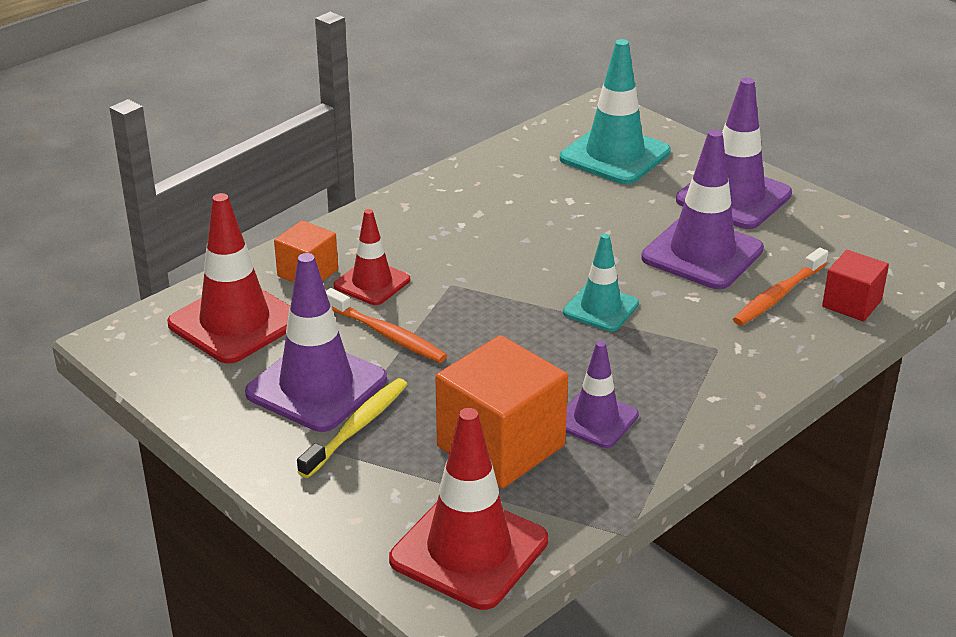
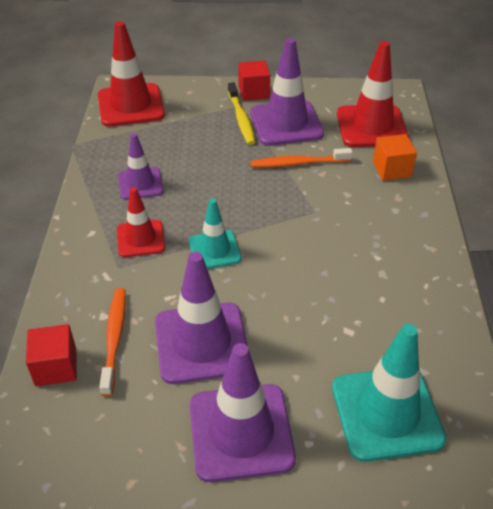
camera: 135 degrees right, 10 degrees up
(275, 457) = (254, 92): none -> red cube
(372, 283) = (353, 184): red traffic cone -> red traffic cone (140, 239)
(501, 446) = (169, 147): orange cube -> none

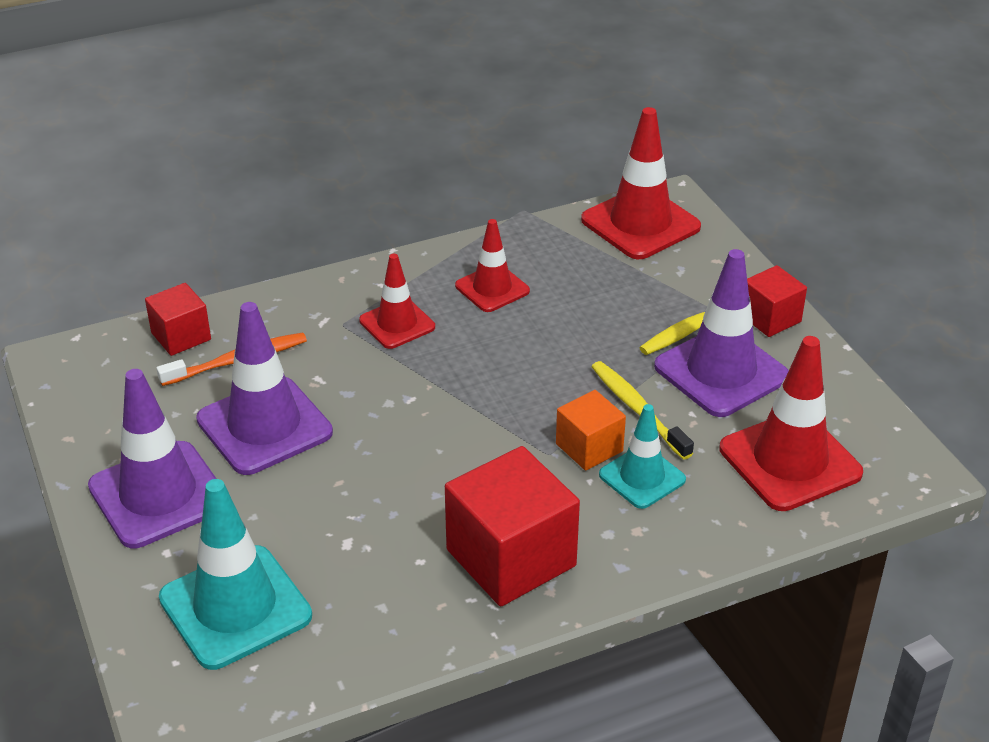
camera: 65 degrees right, 5 degrees down
(140, 184) = (492, 288): purple traffic cone -> red traffic cone
(214, 250) = (415, 388): turquoise traffic cone -> turquoise traffic cone (642, 477)
(298, 163) = (638, 410): orange toothbrush -> yellow toothbrush
(392, 169) = (699, 508): orange cube -> orange cube (589, 447)
(398, 256) = (511, 558): none -> red cube

